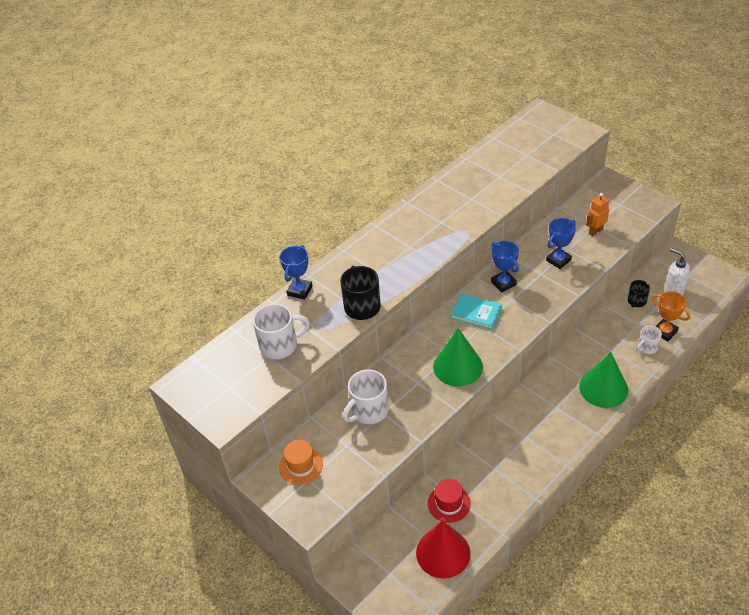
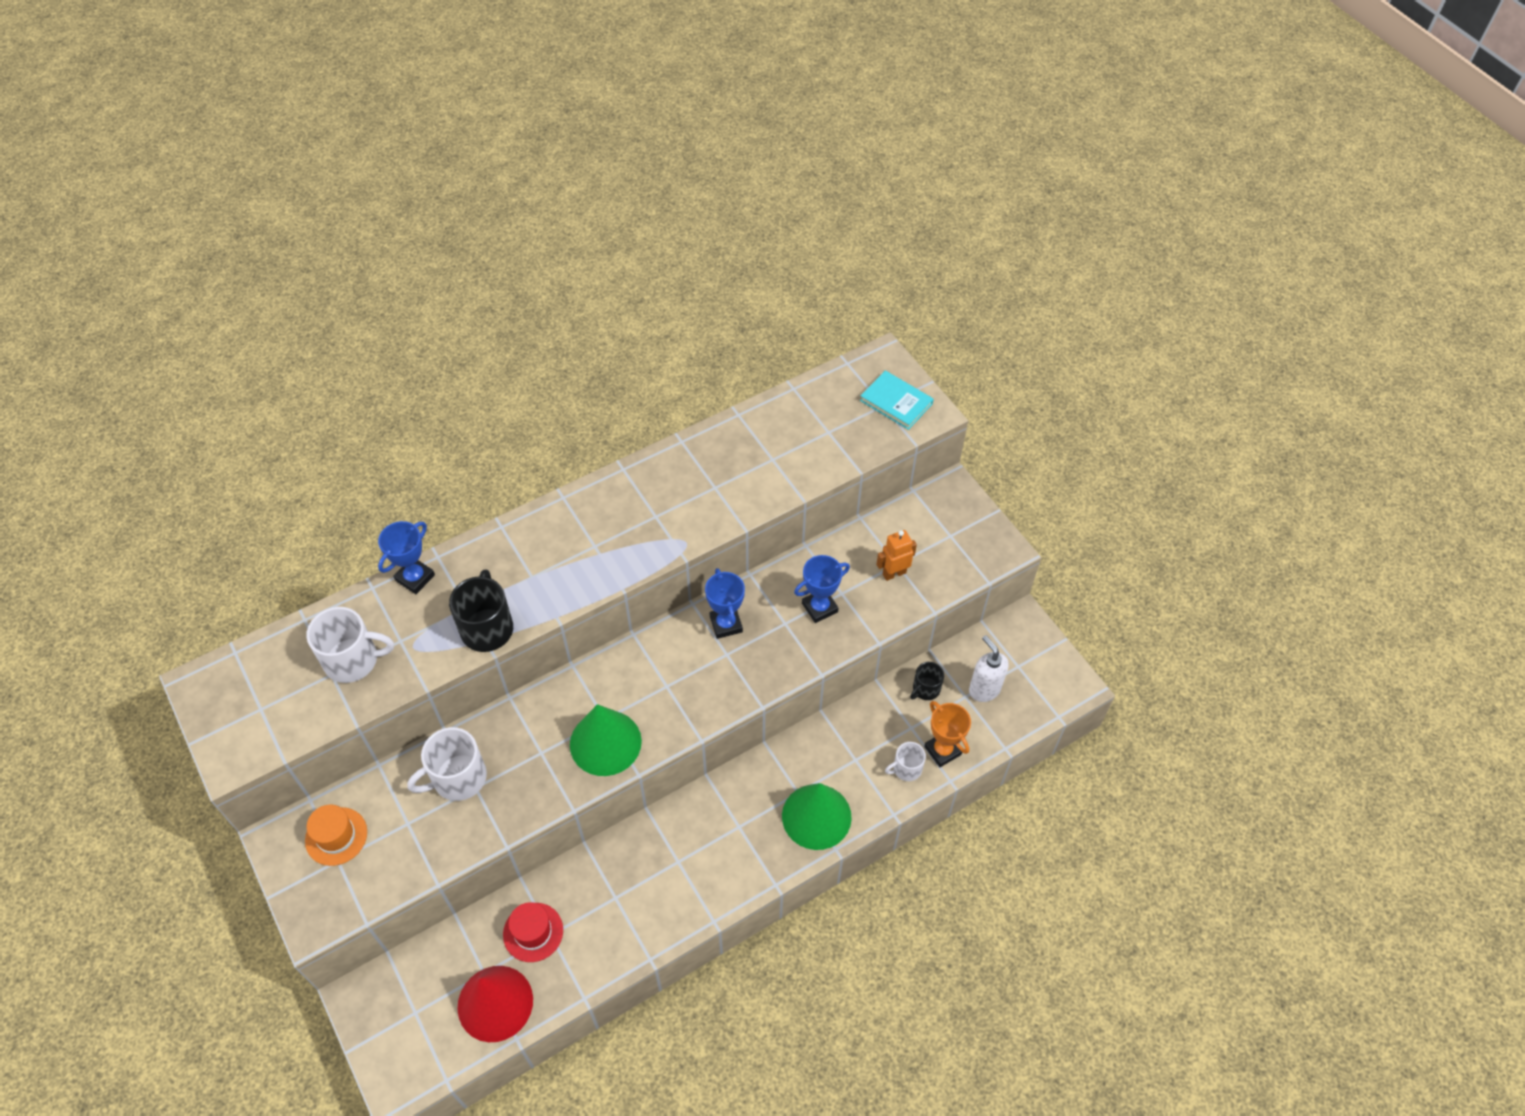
camera: 10 degrees right, 10 degrees up
(476, 313) = (667, 662): turquoise book -> turquoise book (896, 402)

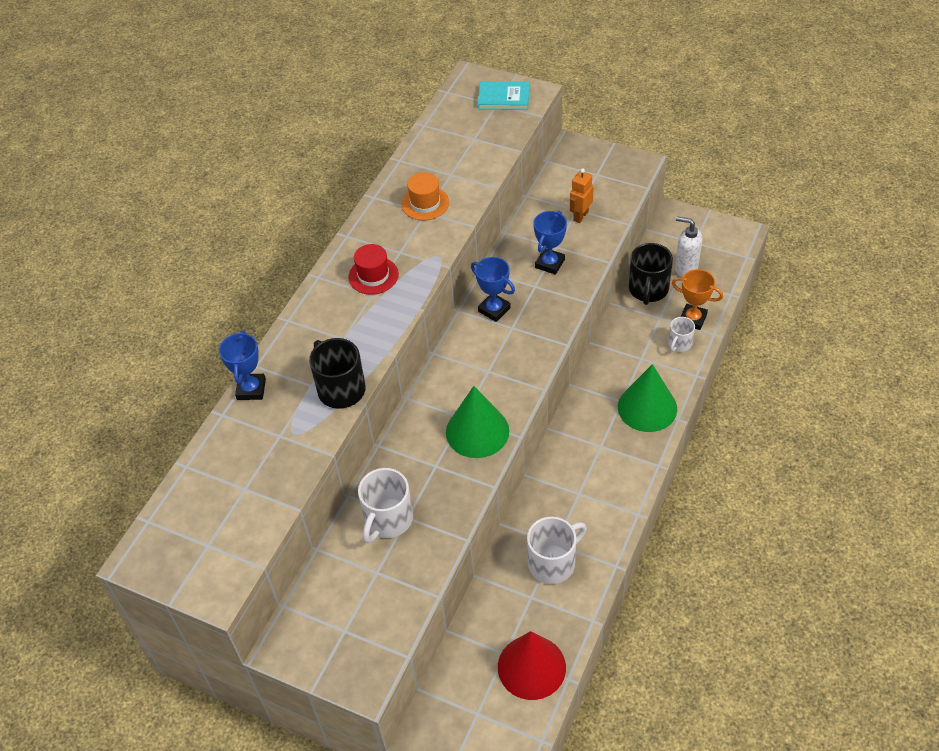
camera: 30 degrees left, 5 degrees down
(336, 836) = (328, 616): orange hat -> orange hat (425, 203)
(353, 660) = (253, 469): white mug -> white mug (553, 562)
(533, 932) = (517, 604): red hat -> red hat (373, 275)
(925, 689) = (648, 290): black mug -> black mug, size x1.73

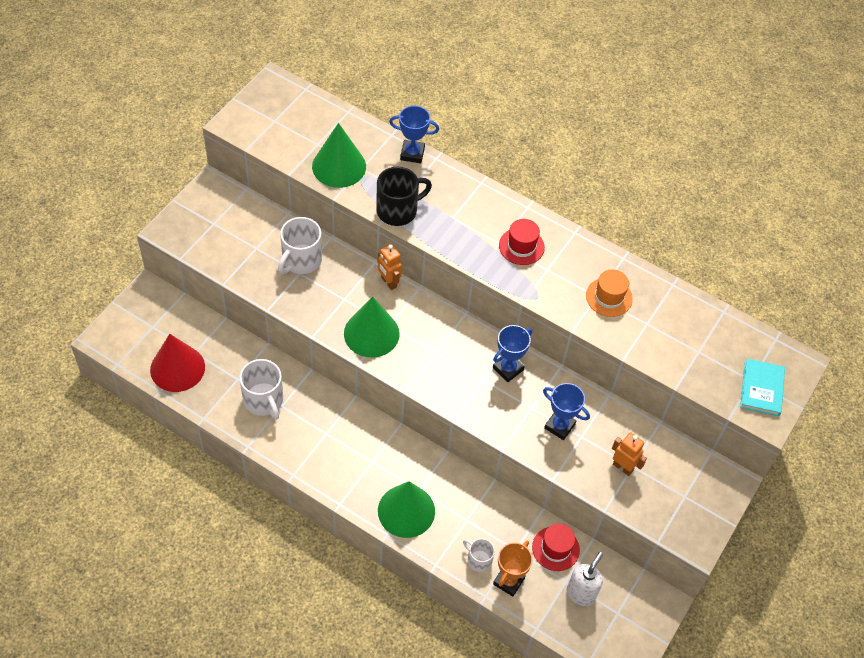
camera: 90 degrees right, 5 degrees up
(279, 459) = (339, 166): none -> green cone
(388, 520) = (301, 260): white mug -> white mug turned 90 degrees counterclockwise
(404, 427) = (388, 282): none -> orange robot
(648, 290) = (555, 548): black mug -> red hat

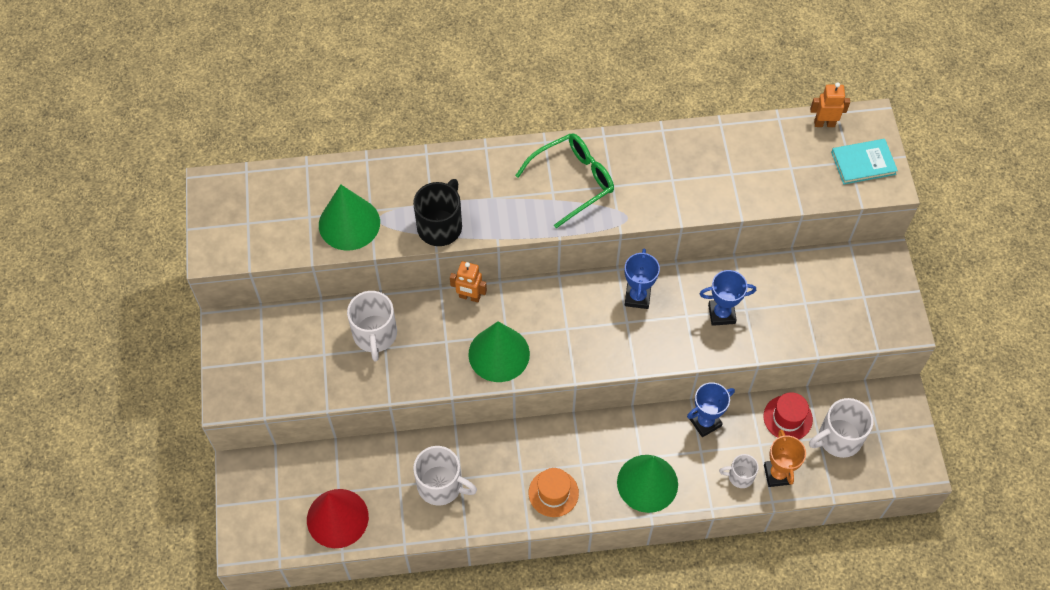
camera: 35 degrees left, 5 degrees up
(412, 154) = (402, 164): blue trophy -> blue trophy (705, 422)
(521, 246) = (573, 181): red hat -> green glasses
(581, 593) = (838, 438): white soap dispenser -> white mug
(609, 297) = (682, 173): orange hat -> orange hat (553, 493)
(623, 467) = (799, 310): orange robot -> orange robot (824, 123)
(761, 389) = (863, 163): turquoise book -> turquoise book turned 75 degrees counterclockwise

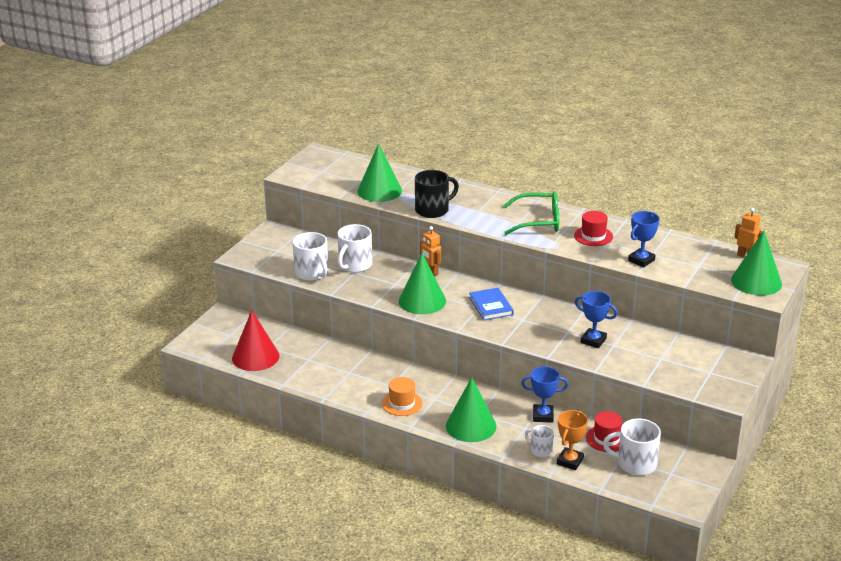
camera: 35 degrees right, 30 degrees down
(441, 485) = (334, 370): white mug -> white mug (312, 273)
(578, 319) = (491, 306): none -> blue book
(637, 297) = (542, 312): blue trophy -> blue trophy (641, 260)
(649, 175) = (593, 236): none -> red hat
(863, 163) = (756, 281): turquoise book -> green cone

